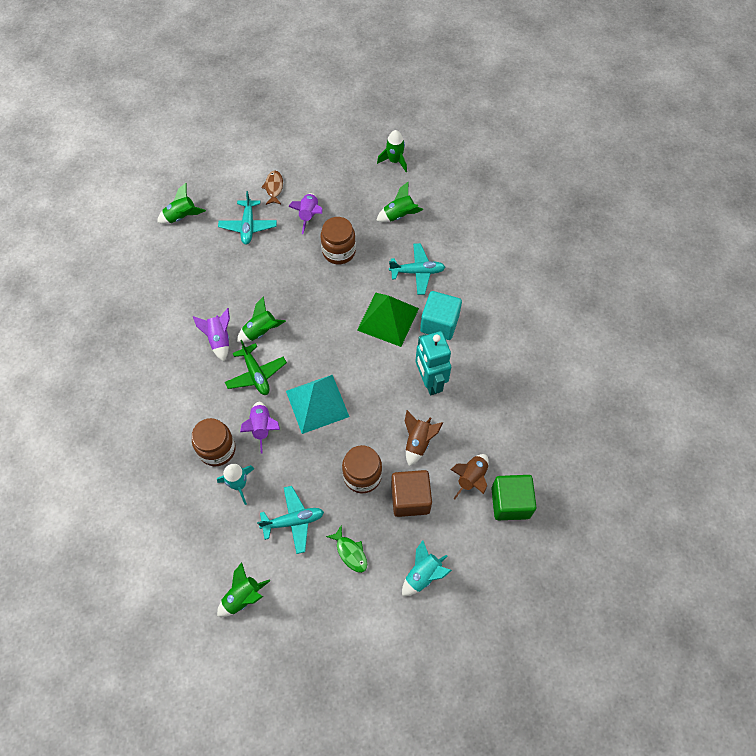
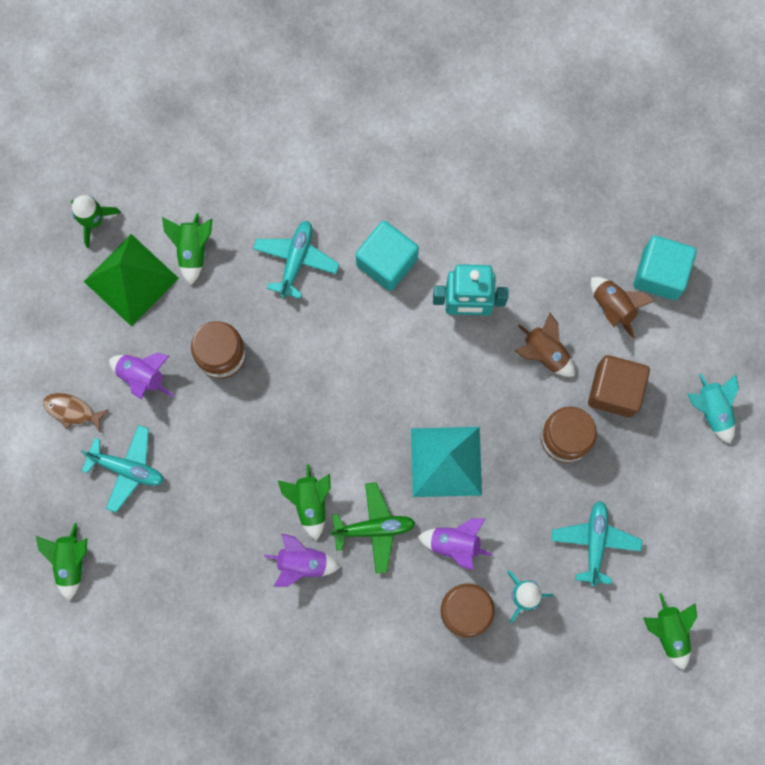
camera: 70 degrees left, 15 degrees up
(350, 552) = (657, 486): green fish -> none
(388, 319) = (355, 326): green pyramid -> green pyramid (131, 279)
(510, 502) = (660, 274): green cube -> turquoise cube

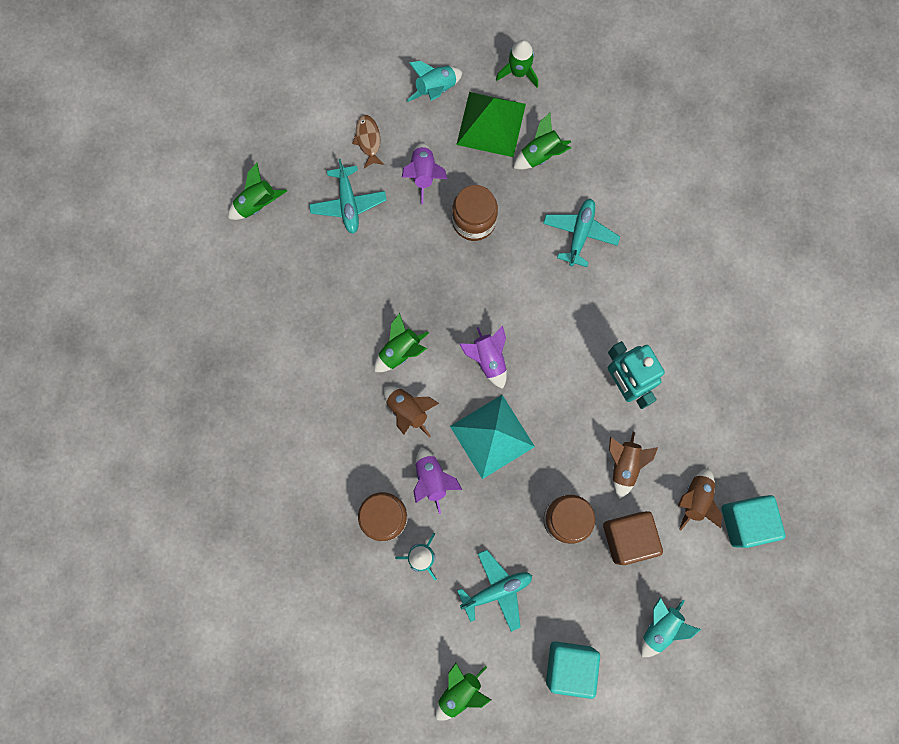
camera: 60 degrees right, 0 degrees up
(60, 313) = (435, 89): none -> turquoise rocket
(296, 260) = (580, 234): turquoise plane -> turquoise plane turned 60 degrees counterclockwise
(302, 563) = (351, 371): purple rocket -> purple rocket (488, 359)
(374, 528) = (408, 410): green plane -> brown rocket
(387, 262) = (621, 302): turquoise cube -> turquoise cube (569, 666)

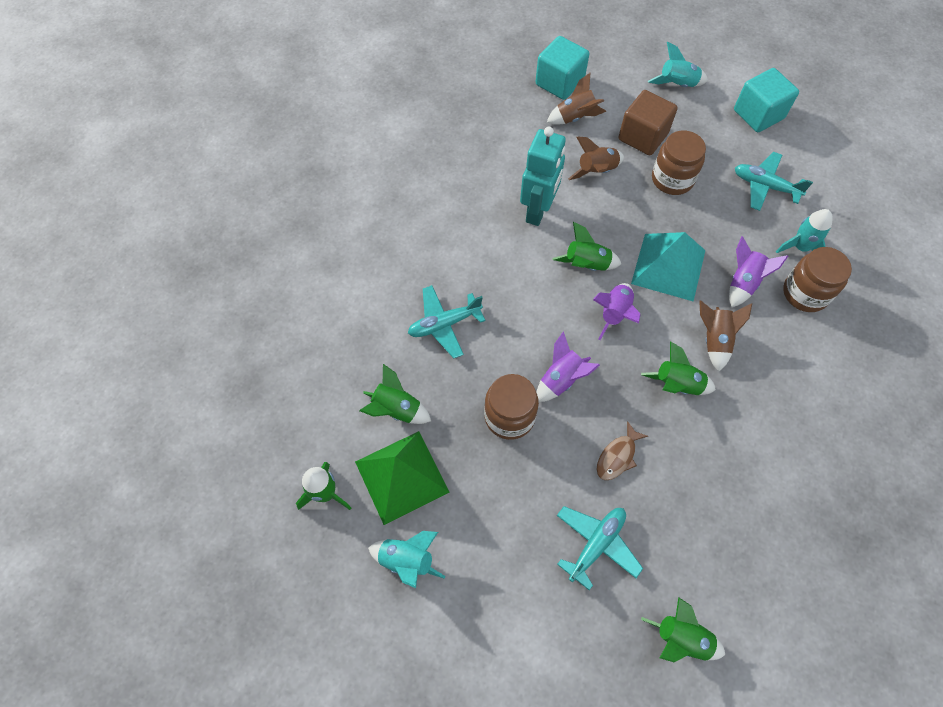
camera: 130 degrees left, 15 degrees down
(368, 140) = (517, 582): brown fish -> brown fish (617, 456)
(423, 174) = (505, 497): purple rocket -> purple rocket (561, 379)
(459, 691) = (848, 162): green rocket -> green rocket (586, 265)

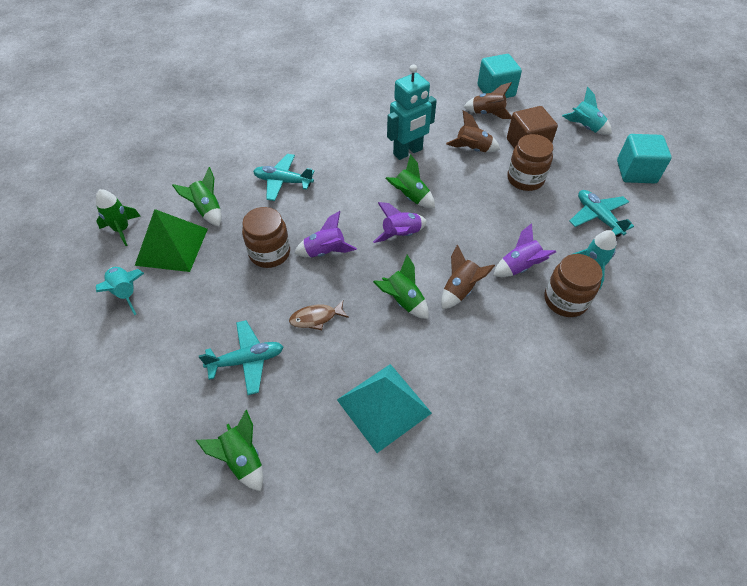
camera: 35 degrees right, 10 degrees down
(668, 266) = (469, 228): turquoise pyramid -> turquoise pyramid (384, 406)

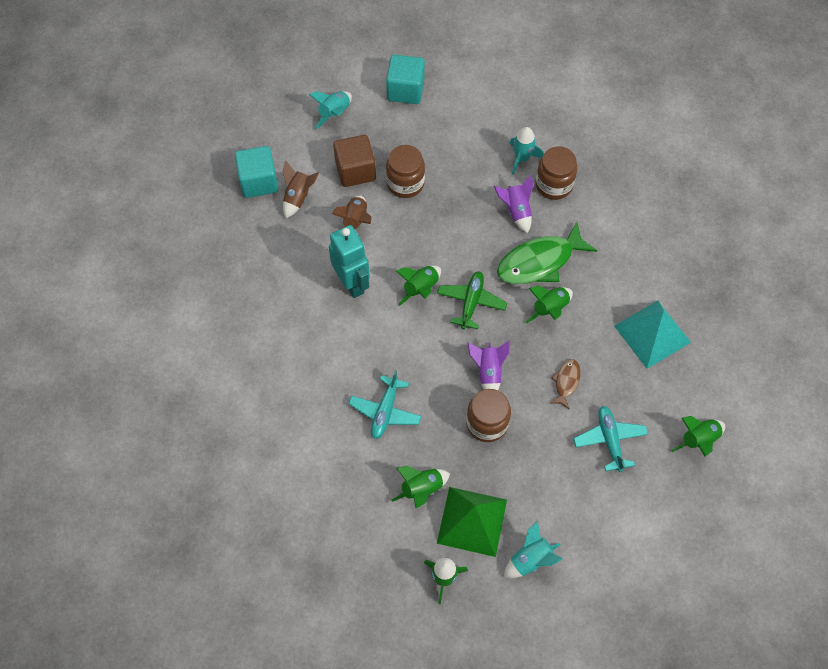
camera: 85 degrees left, 10 degrees up
(316, 318) = (566, 382): brown fish -> brown fish turned 150 degrees counterclockwise
(401, 235) = (471, 302): purple rocket -> green plane
(460, 289) = (539, 262): brown rocket -> green fish
(598, 217) = (461, 136): turquoise plane -> none

